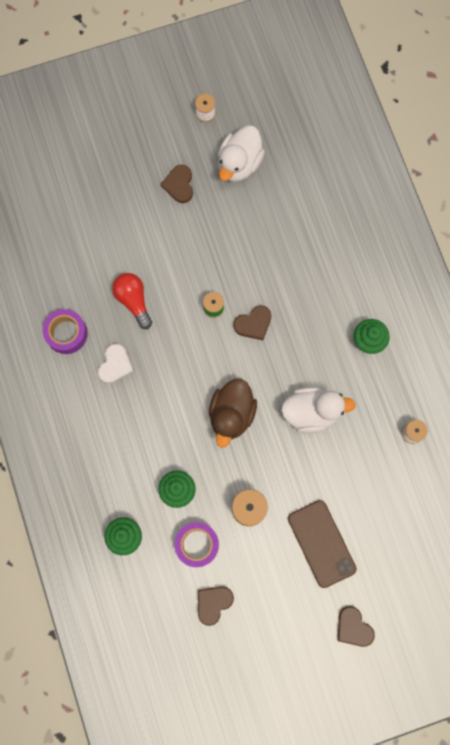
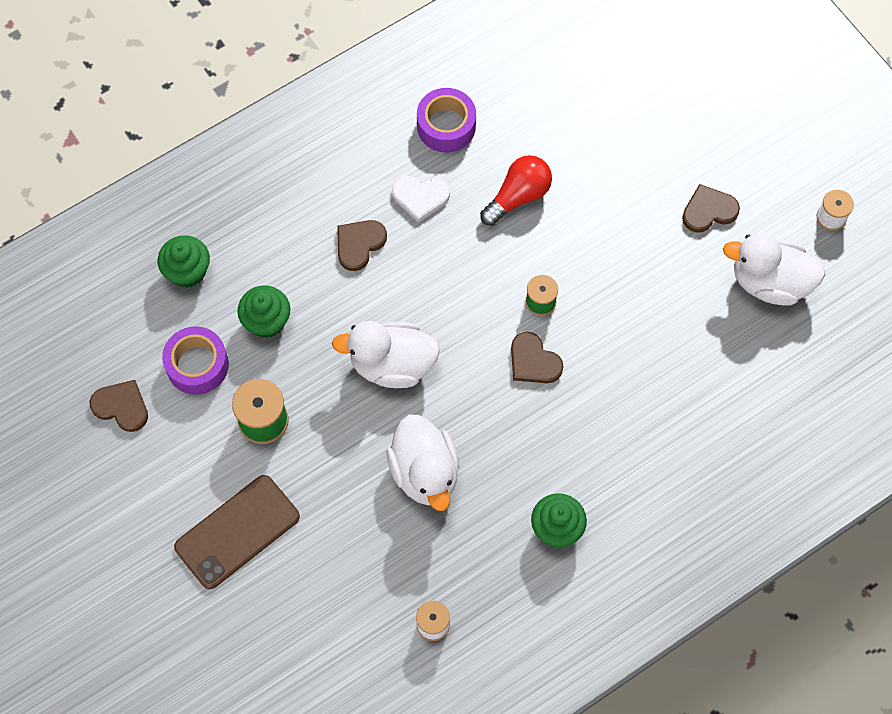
camera: 75 degrees right, 10 degrees down
(231, 414) = (392, 365): brown duck -> white duck
(353, 627) = (127, 605): brown heart -> brown heart (359, 244)

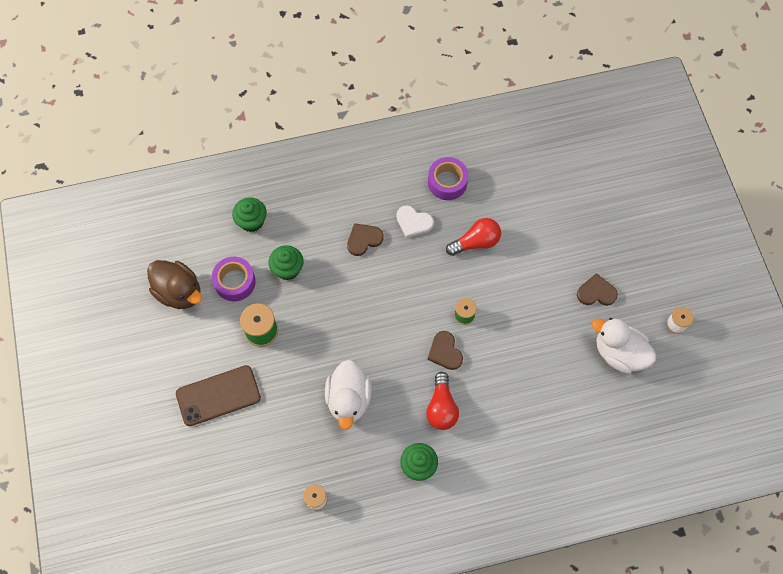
camera: 20 degrees right, 0 degrees up
(121, 406) = (179, 292): brown heart -> brown duck
(392, 365) = (355, 323): white duck -> none
(558, 438) = (441, 407): none -> red light bulb

